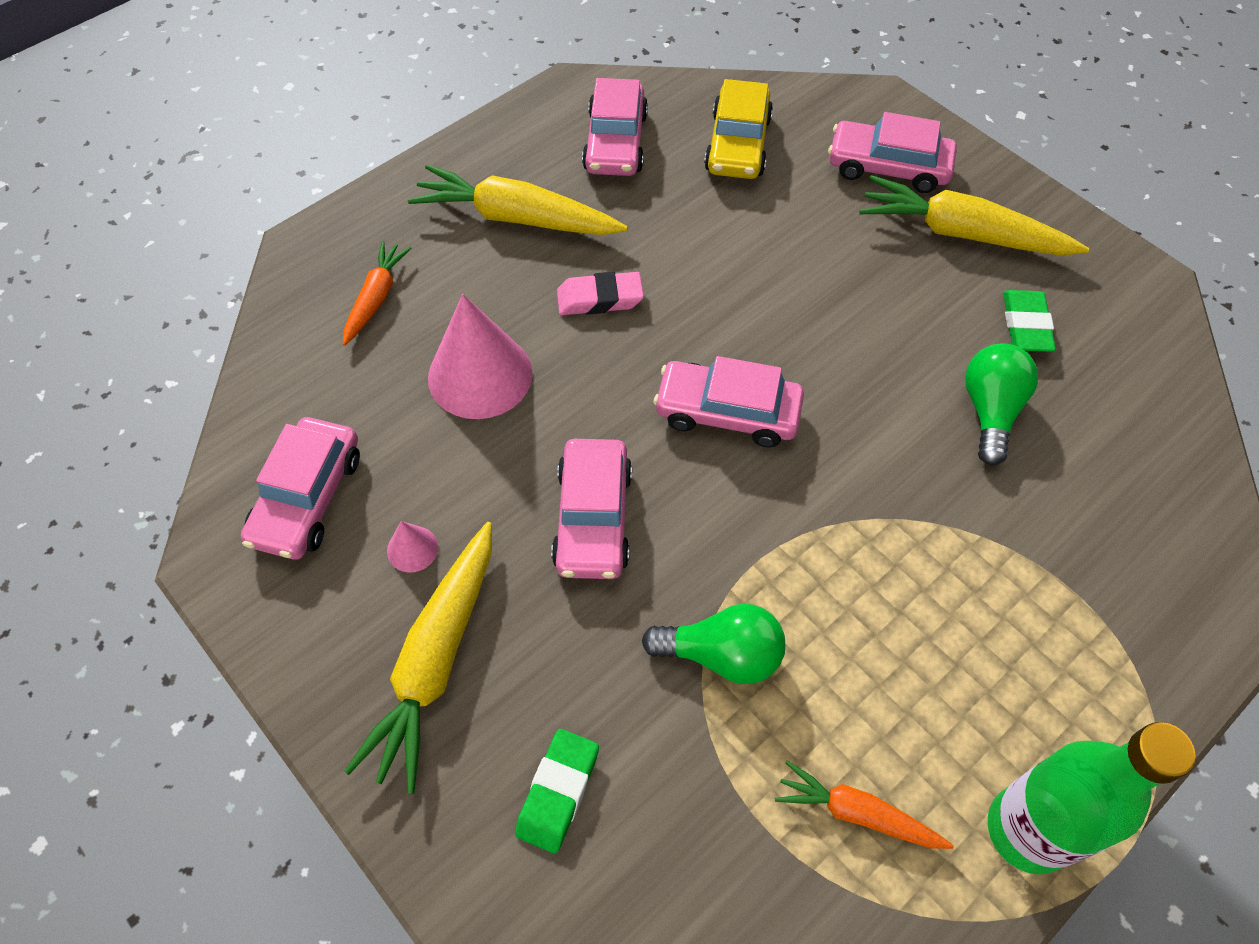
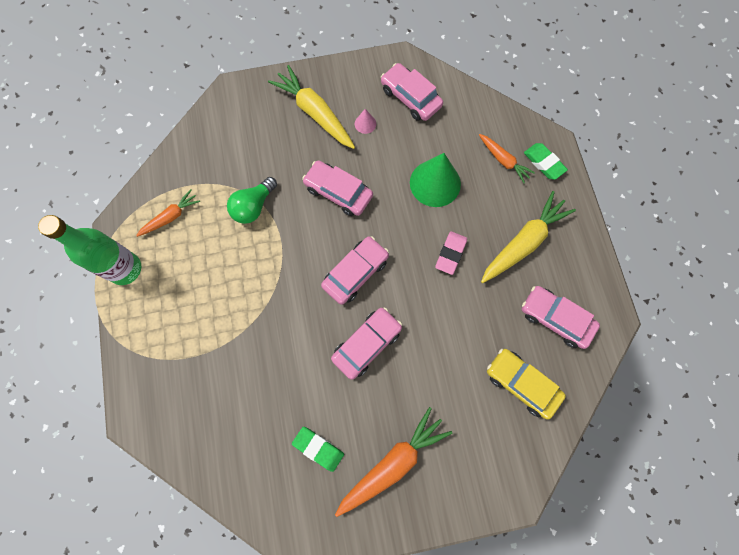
camera: 120 degrees right, 15 degrees up
(480, 375) = (435, 183): pink cone -> green cone
(558, 792) = (243, 129): green eraser -> green eraser (543, 163)
(888, 167) = (461, 458): pink car -> pink car (367, 344)
(961, 233) = (393, 463): yellow carrot -> orange carrot
(990, 411) = (285, 390): green light bulb -> none

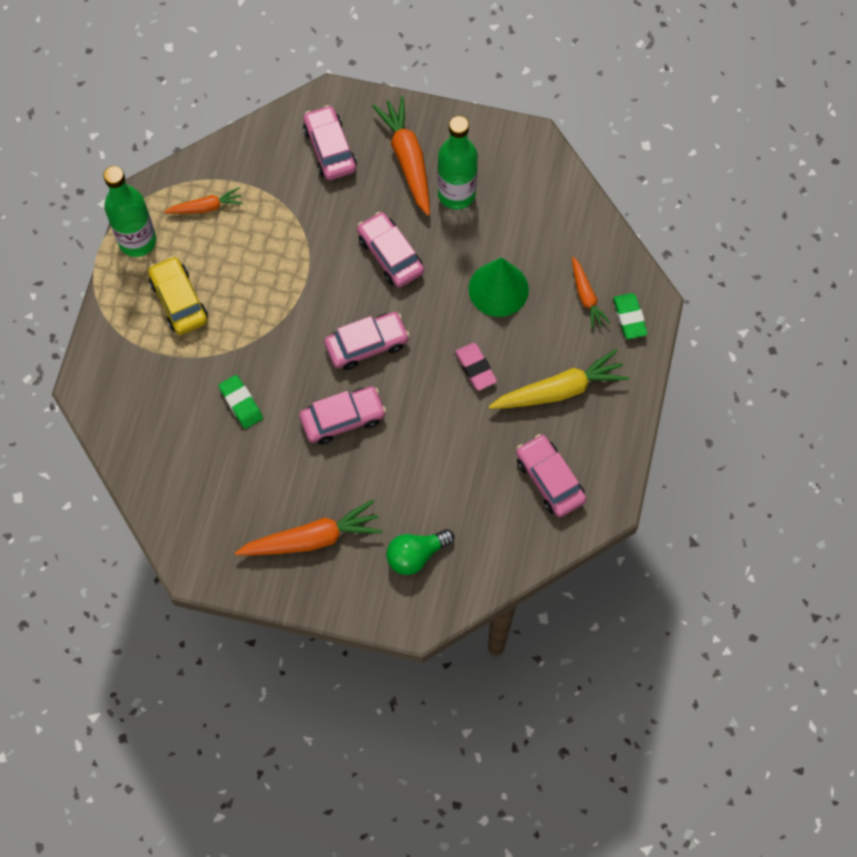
camera: 25 degrees right, 5 degrees down
(253, 206) = (295, 232): green light bulb -> green light bulb (416, 555)
(314, 113) = (407, 159): yellow carrot -> orange carrot
(318, 448) = (247, 493): green eraser -> green eraser (241, 403)
(365, 124) = (456, 194): pink cone -> green bottle
(410, 97) = (521, 185): pink car -> pink car (330, 148)
(450, 254) = (475, 368): pink eraser -> pink eraser turned 75 degrees counterclockwise
(521, 383) = (479, 524): yellow car -> yellow car (179, 300)

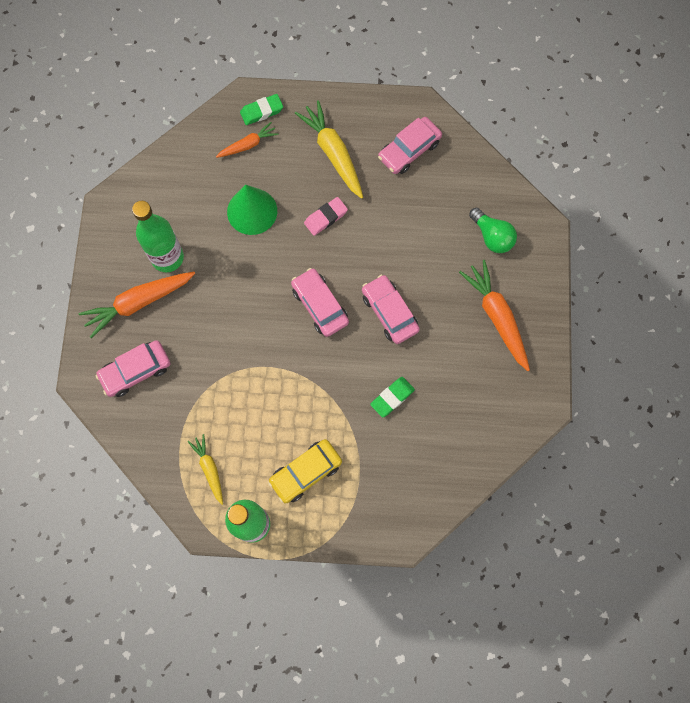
camera: 100 degrees left, 5 degrees up
(206, 207) = (209, 469): orange carrot -> yellow carrot
(390, 255) = (233, 301): pink car -> none

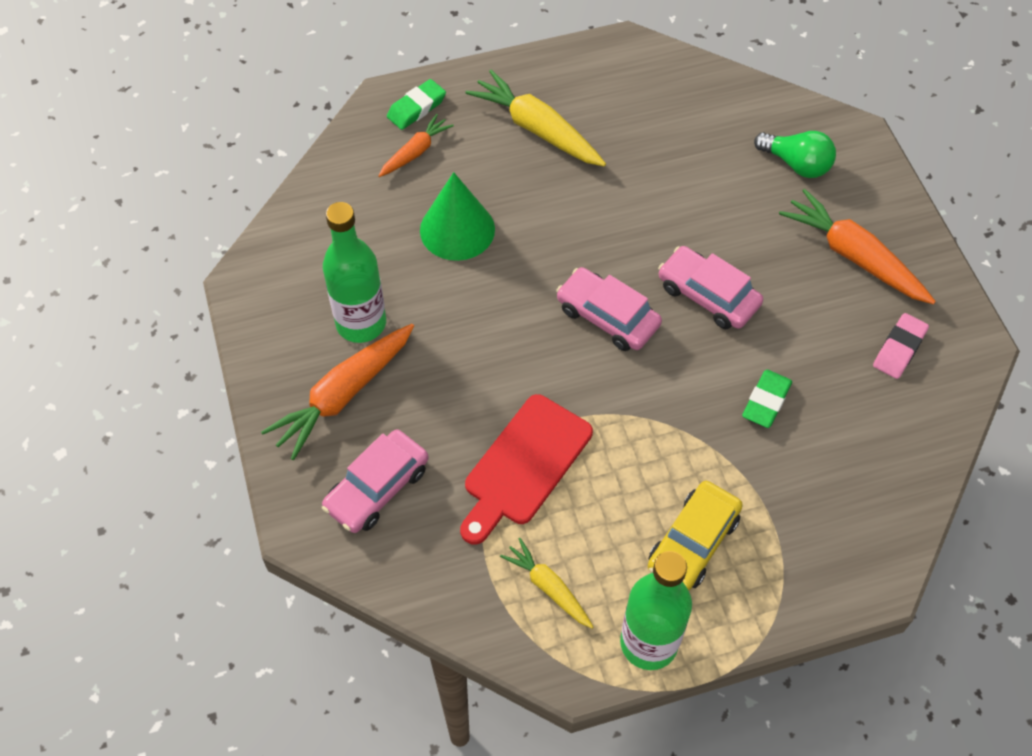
camera: 20 degrees left, 15 degrees down
(227, 387) = (524, 465): none -> red cutting board
(326, 218) = (563, 207): pink eraser -> pink eraser (899, 349)
(409, 150) = (636, 97): pink car -> none

